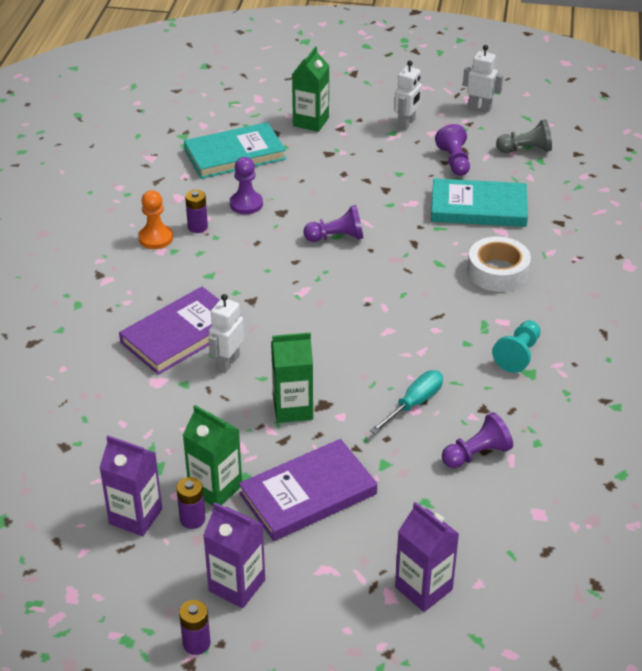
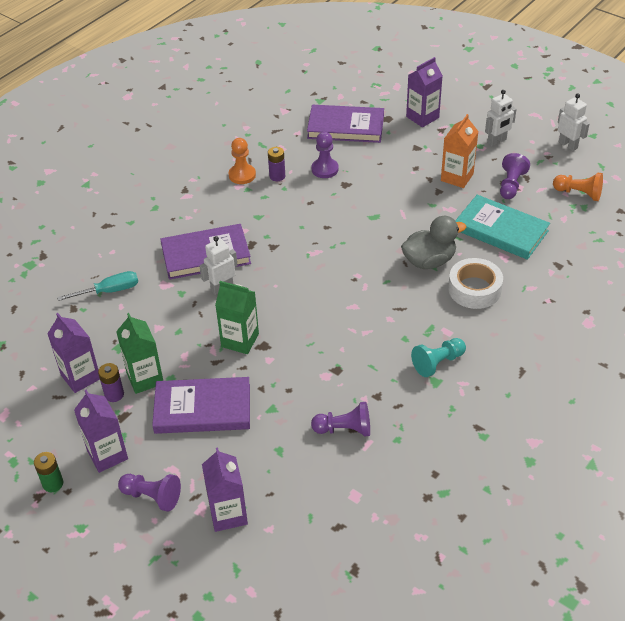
camera: 30 degrees right, 5 degrees up
(196, 643) = (53, 483): purple battery -> green battery
(235, 154) = (345, 127): turquoise book -> purple book
(311, 122) = (422, 117): green carton -> purple carton
(336, 237) = (371, 218): purple pawn -> purple pawn (152, 496)
(394, 170) = (457, 177): none -> orange carton
(414, 403) = (329, 371): turquoise screwdriver -> turquoise screwdriver (109, 291)
(431, 260) = (429, 261): none -> grey duck
(525, 149) = (578, 193): grey pawn -> orange pawn

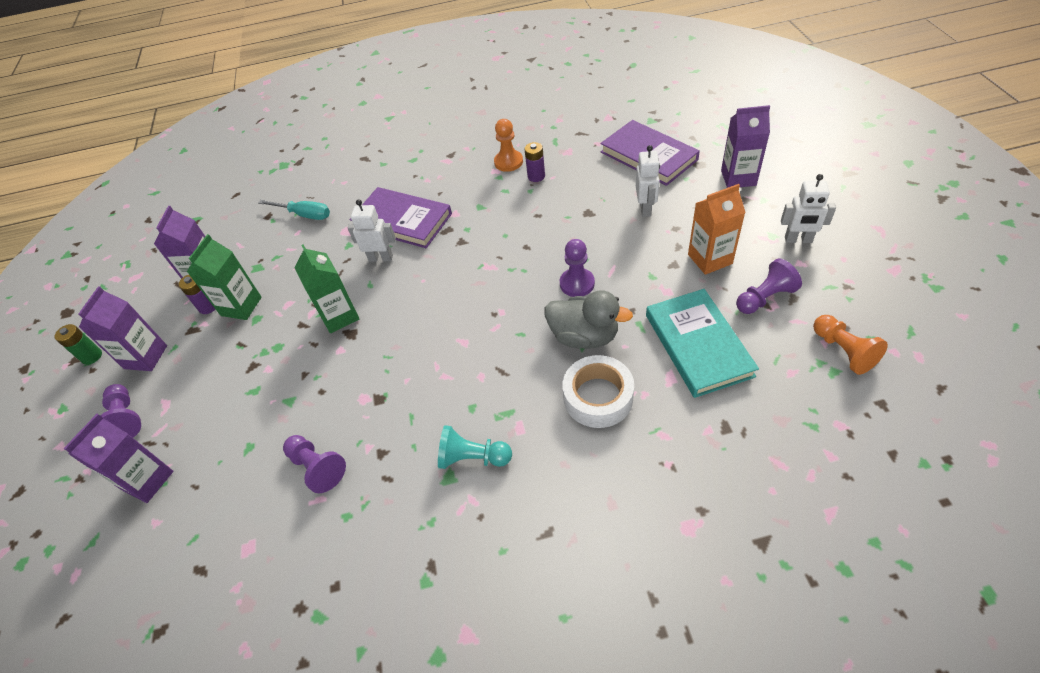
camera: 45 degrees right, 5 degrees up
(202, 409) = (244, 363): purple book -> none
(325, 169) = (585, 189): purple pawn -> purple pawn (577, 283)
(568, 145) = (888, 284): white robot -> white robot (645, 209)

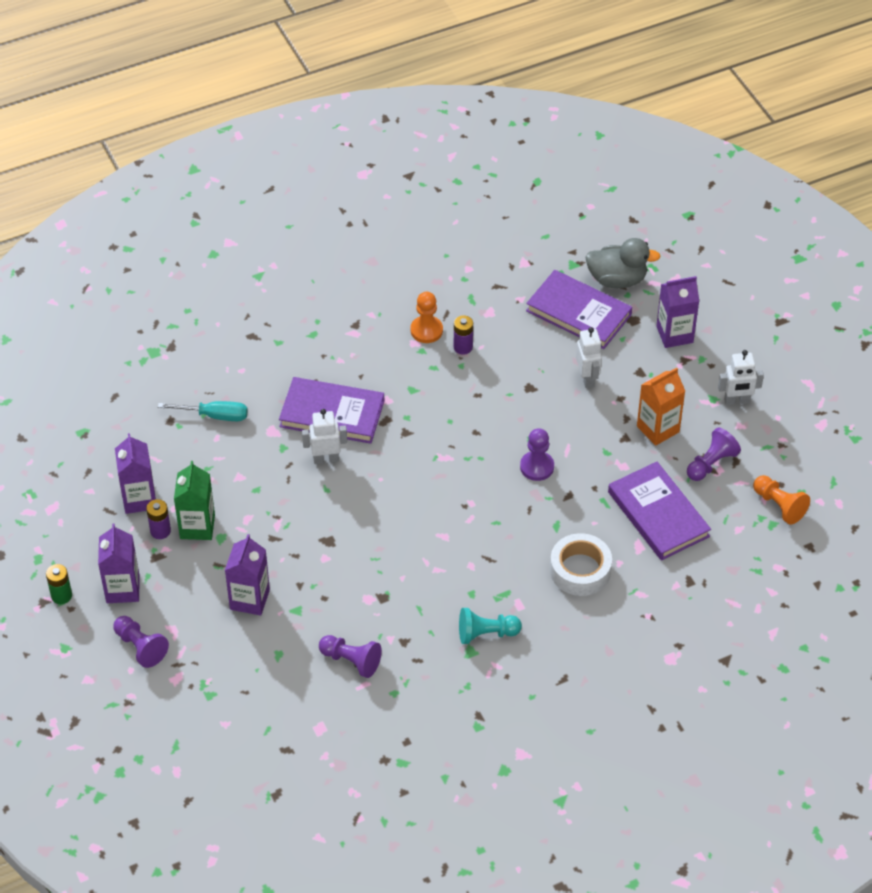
camera: 20 degrees left, 0 degrees up
(147, 480) = (197, 694): purple carton -> purple carton (250, 599)
(339, 316) = (309, 525): green carton -> none
(584, 336) = (556, 518): grey duck -> grey duck (617, 279)
(698, 345) = (658, 514): turquoise book -> purple book

